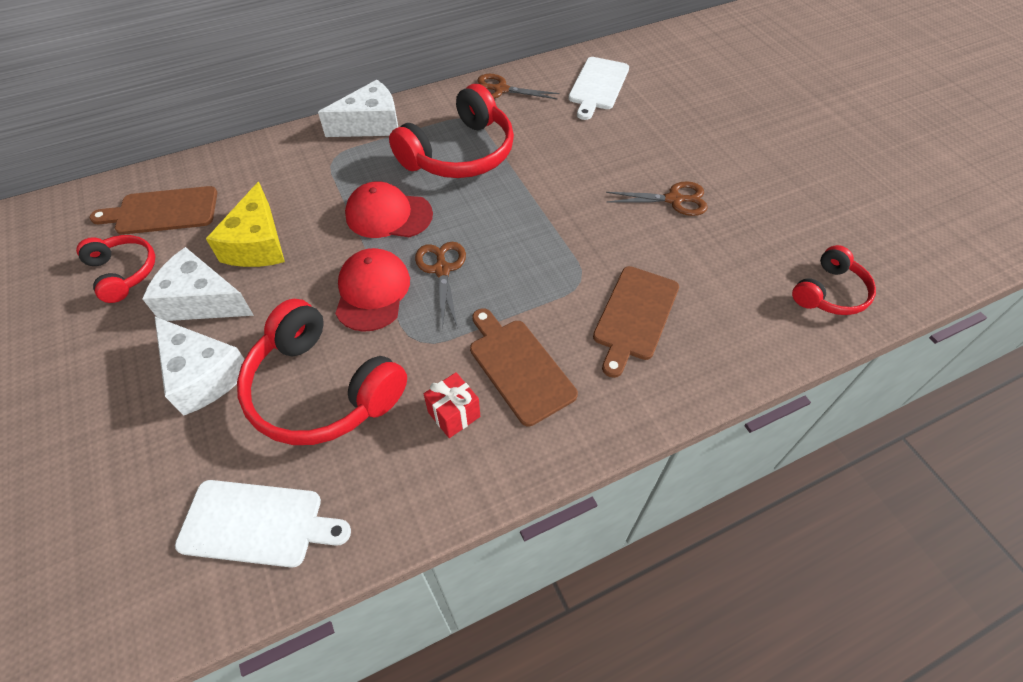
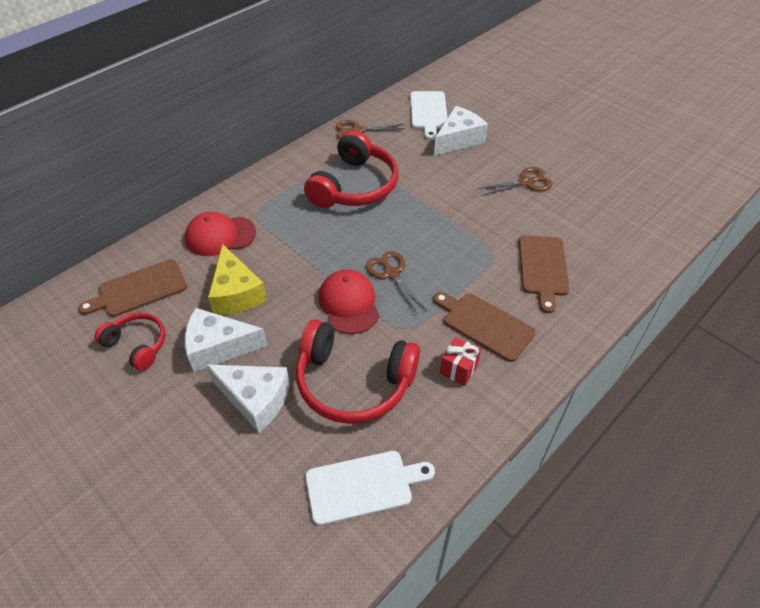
camera: 20 degrees left, 5 degrees down
(371, 124) = (271, 180): white cheese -> white cheese (458, 140)
(388, 215) = (327, 245): red cap -> red cap (220, 236)
(830, 292) = (657, 219): red headphones -> none

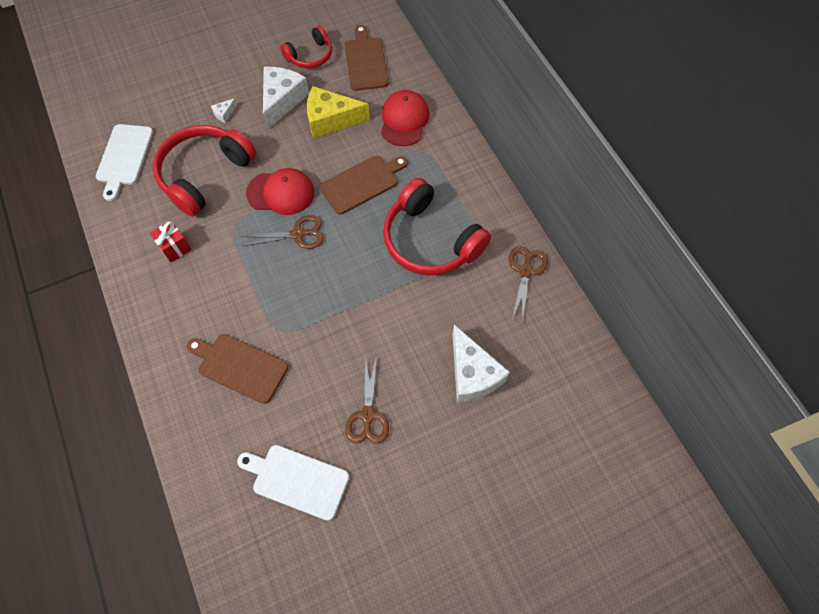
camera: 110 degrees right, 15 degrees up
(255, 400) = (224, 114): white cheese -> white cheese, size x0.42
(428, 112) = (540, 362): white cutting board -> white cutting board (297, 480)
(485, 325) = (205, 285): brown cutting board -> brown cutting board (362, 183)

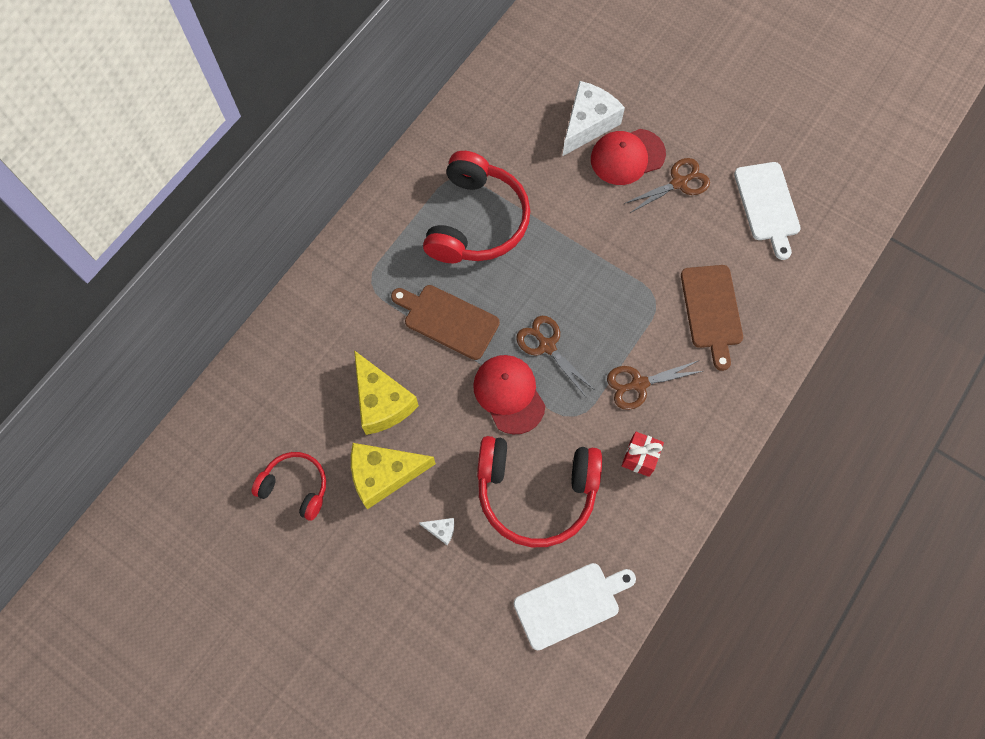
camera: 120 degrees left, 5 degrees up
(282, 100) = (384, 475): white cheese -> yellow cheese
(365, 61) = (271, 415): brown cutting board -> none
(404, 120) = (338, 324): red cap -> red cap (627, 157)
(526, 271) = (459, 127): brown scissors -> brown scissors (639, 384)

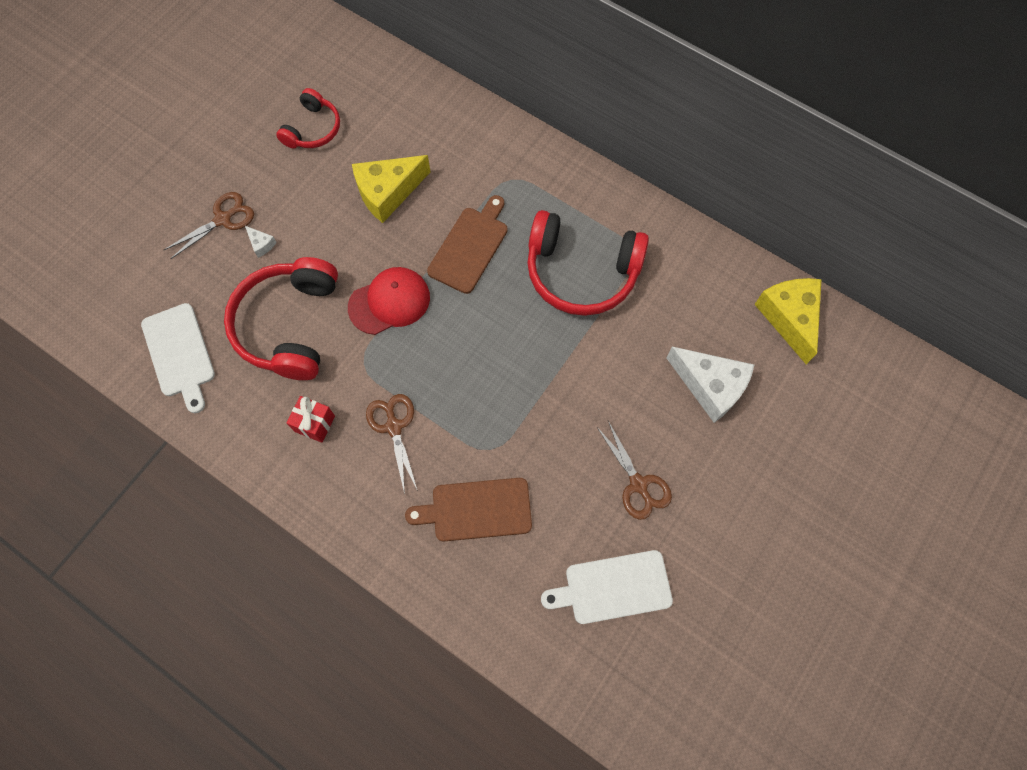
camera: 90 degrees right, 0 degrees up
(384, 475) = (318, 197): yellow cheese -> yellow cheese (789, 318)
(441, 530) = (261, 244): white cheese -> white cheese turned 60 degrees counterclockwise
(547, 346) = (440, 338): brown scissors -> brown scissors (223, 219)
(627, 157) = (669, 428): red cap -> none

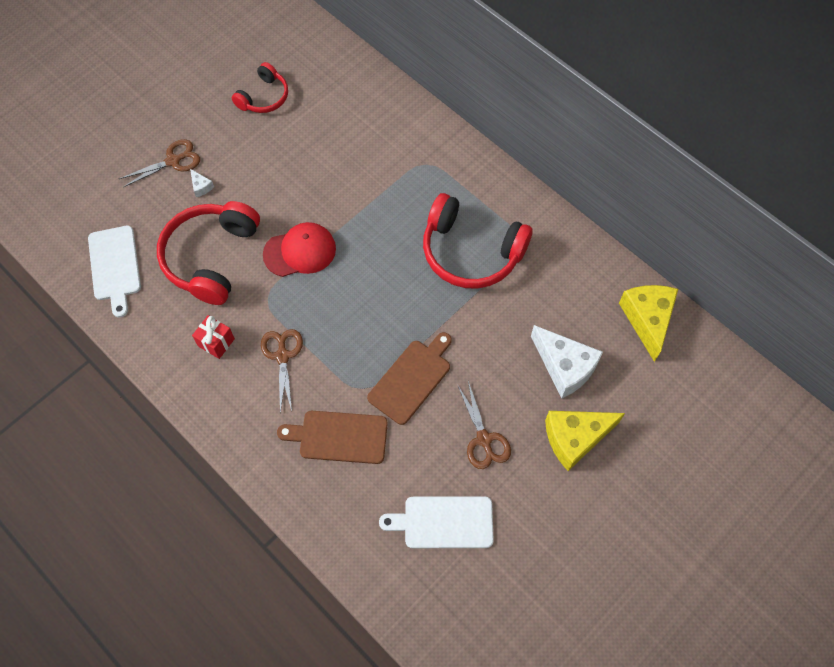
camera: 10 degrees right, 5 degrees down
(388, 192) = (317, 159): yellow cheese -> yellow cheese (575, 438)
(470, 247) = (378, 216): brown cutting board -> brown cutting board (411, 379)

